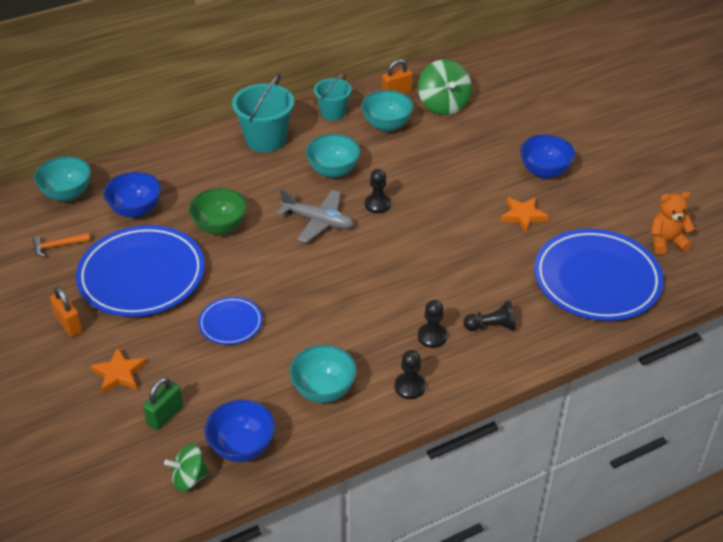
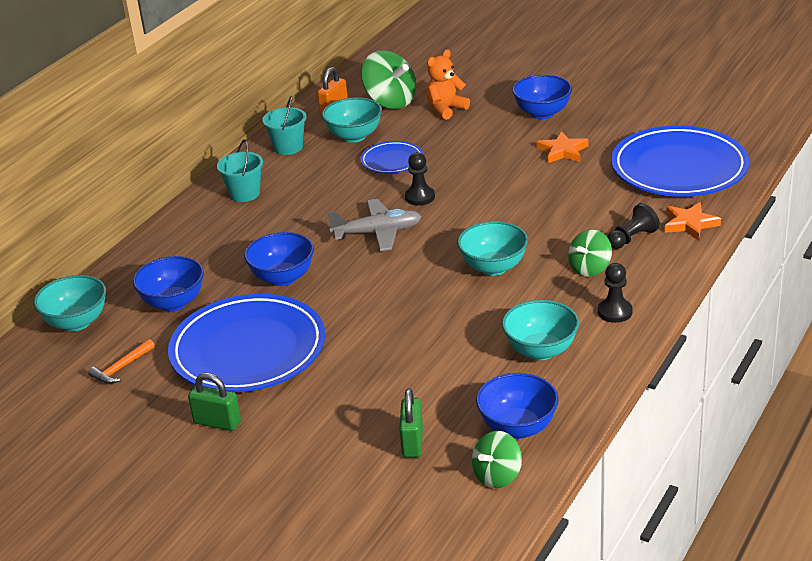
camera: 30 degrees left, 10 degrees down
(69, 324) = (217, 422): orange padlock -> green padlock
(119, 373) = (323, 434): orange star -> orange star (689, 224)
(220, 227) = (282, 278): green bowl -> blue bowl
(231, 323) = (389, 344): blue plate -> blue plate (392, 161)
(266, 139) = (244, 194): turquoise bucket -> turquoise bucket, size x0.63
(333, 170) = (344, 190): turquoise bowl -> turquoise bowl (493, 267)
(432, 336) = (590, 268): black pawn -> green spinning top
(666, 242) = (703, 120): orange teddy bear -> orange teddy bear (446, 109)

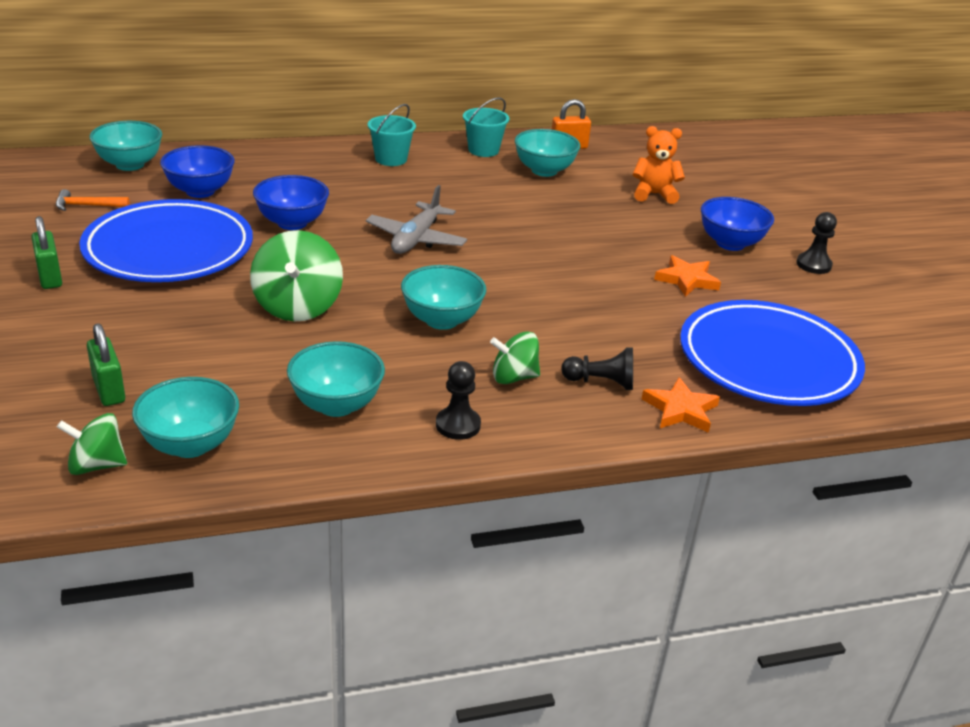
camera: 40 degrees right, 0 degrees up
(377, 233) = (416, 239): grey plane -> grey plane turned 75 degrees clockwise
(390, 101) = (622, 165): green spinning top -> green spinning top (297, 306)
(392, 161) = (534, 202): blue plate -> none
(412, 442) = (109, 390): green padlock -> green padlock turned 75 degrees counterclockwise
(420, 197) = (500, 237): black pawn -> black pawn (813, 265)
(518, 428) = (190, 444): blue bowl -> turquoise bowl

